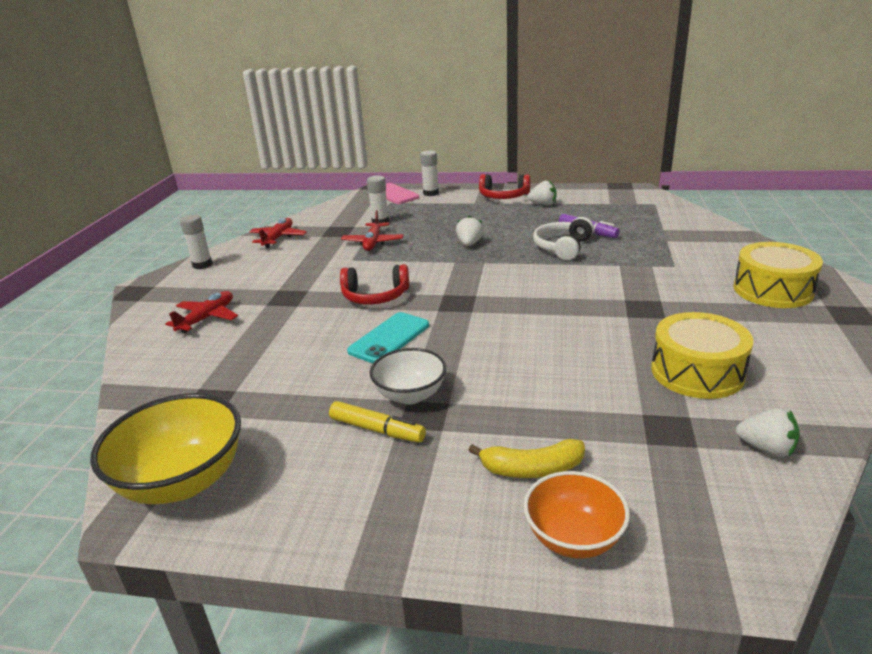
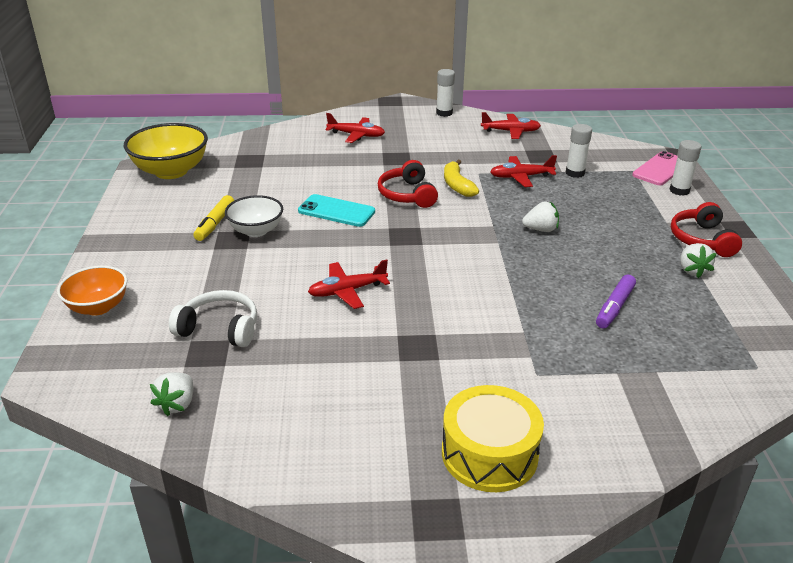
camera: 75 degrees right, 5 degrees up
(532, 469) = (166, 288): yellow banana -> yellow banana (457, 185)
(554, 338) = (347, 291): none -> red plane
(562, 247) = (557, 290): white headphones -> white headphones (220, 328)
(697, 372) = (294, 374): yellow drum -> none

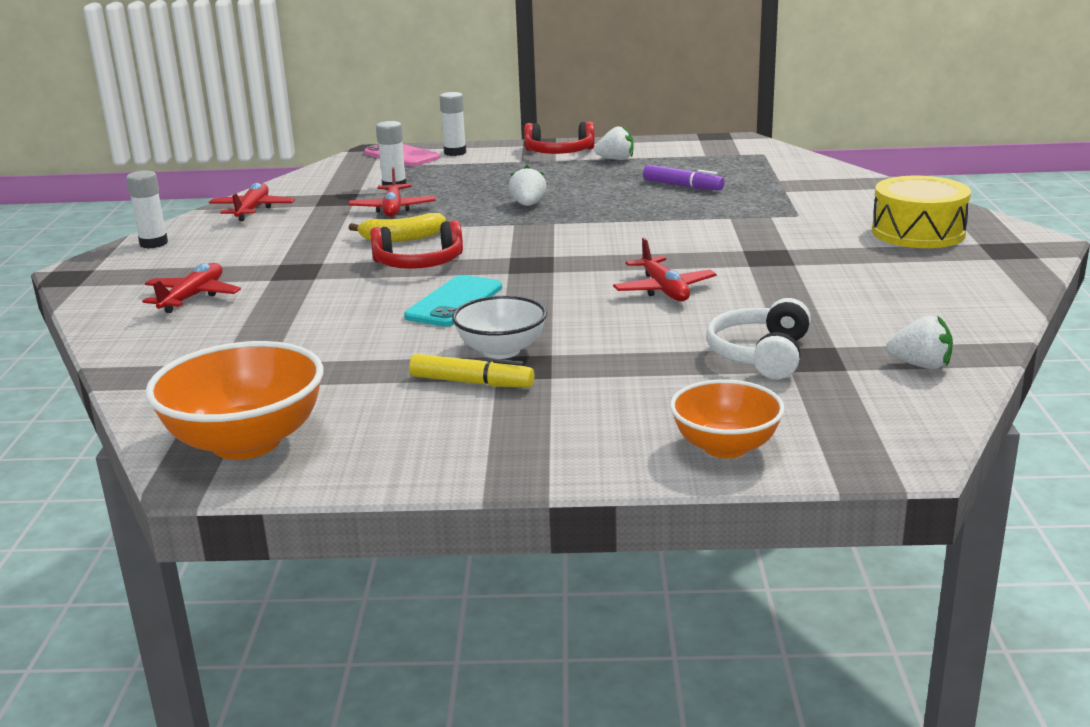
camera: 85 degrees left, 10 degrees down
(171, 171) = (246, 442): yellow bowl -> orange bowl

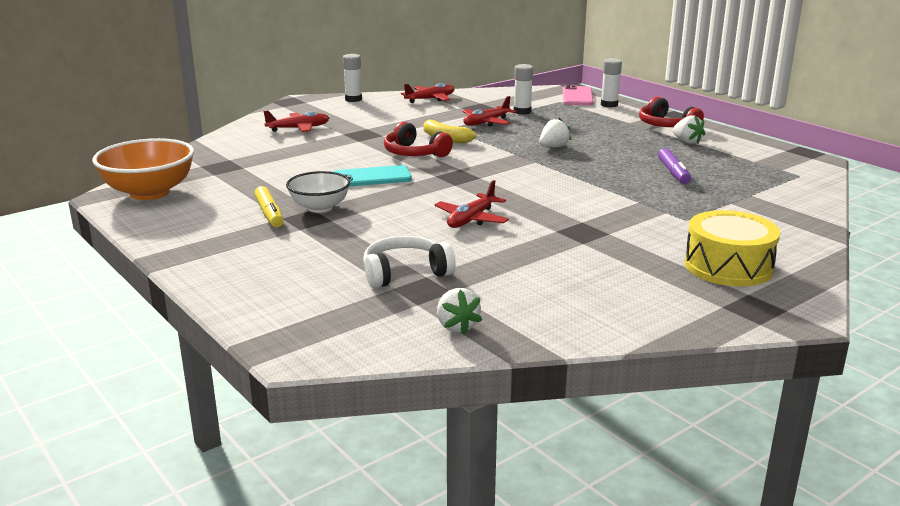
camera: 50 degrees right, 0 degrees up
(725, 447) = (257, 298): orange bowl -> none

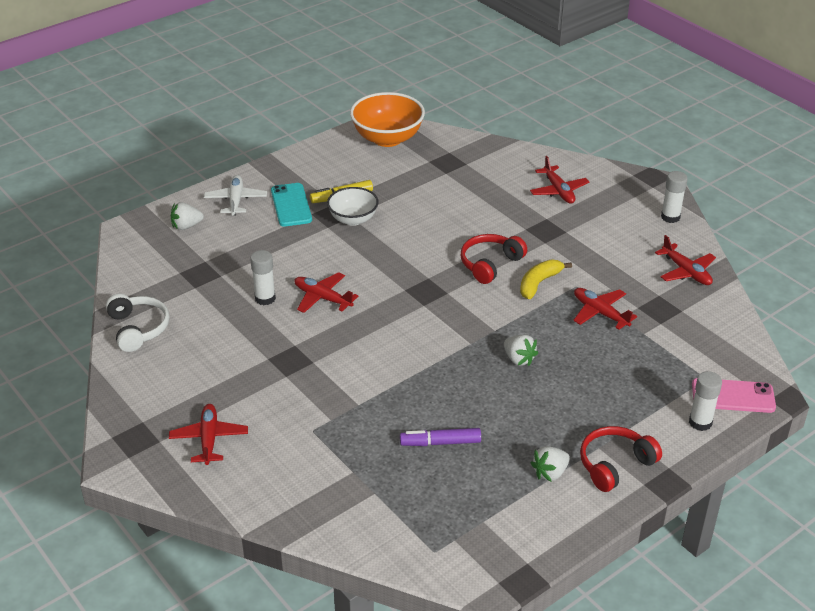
camera: 90 degrees right, 15 degrees up
(250, 275) = (236, 200): none -> white plane
(371, 177) = (422, 241): turquoise phone -> turquoise phone (291, 205)
(405, 273) = (227, 266): white headphones -> white headphones (138, 328)
(456, 326) = (144, 289): white strawberry -> white strawberry (186, 226)
(522, 111) = (650, 342): white glue stick -> white glue stick (265, 298)
(728, 266) = (209, 439): yellow drum -> red plane

